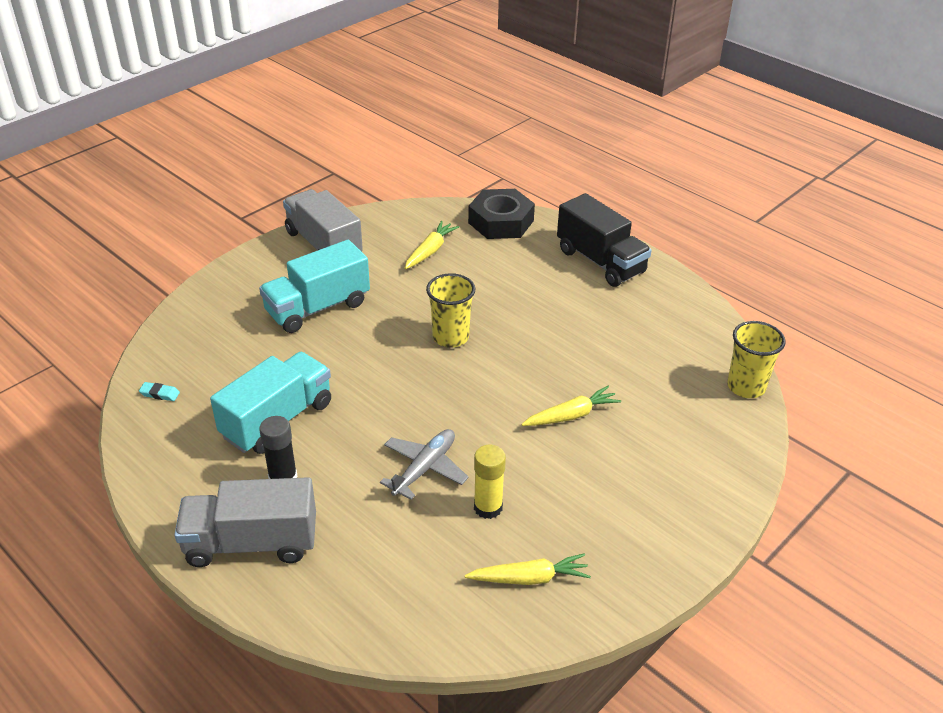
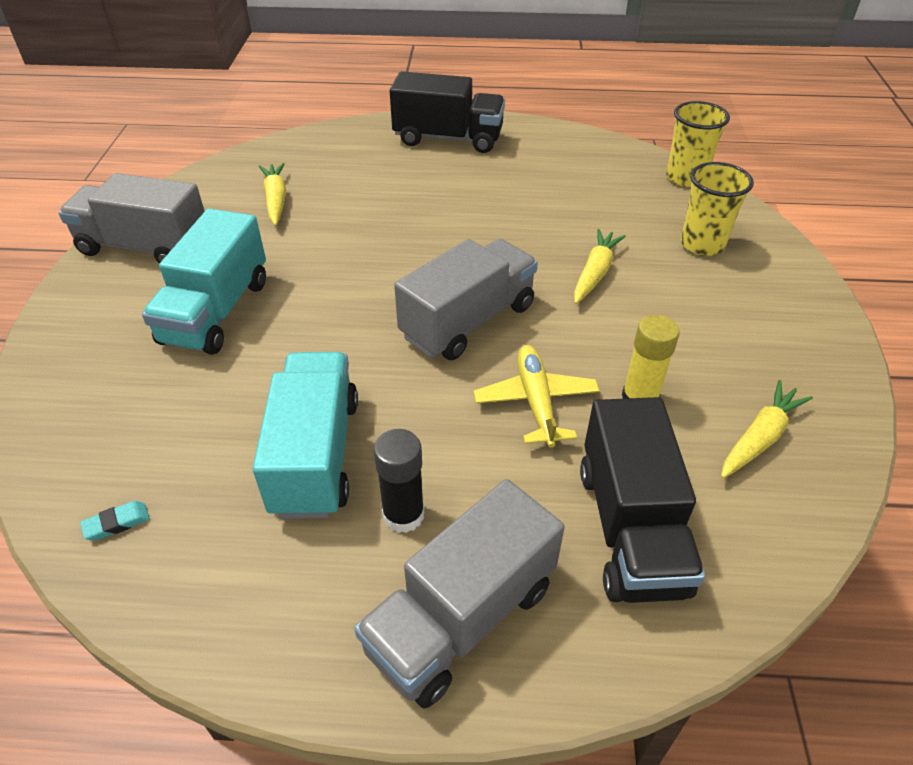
camera: 40 degrees left, 5 degrees up
(385, 567) = (630, 528): none -> black truck
(424, 468) = (536, 402): grey plane -> yellow plane
(447, 397) = (468, 321): none -> grey truck
(450, 337) = (398, 266): yellow cup -> yellow cup (702, 244)
(501, 222) = (315, 145): black nut -> none

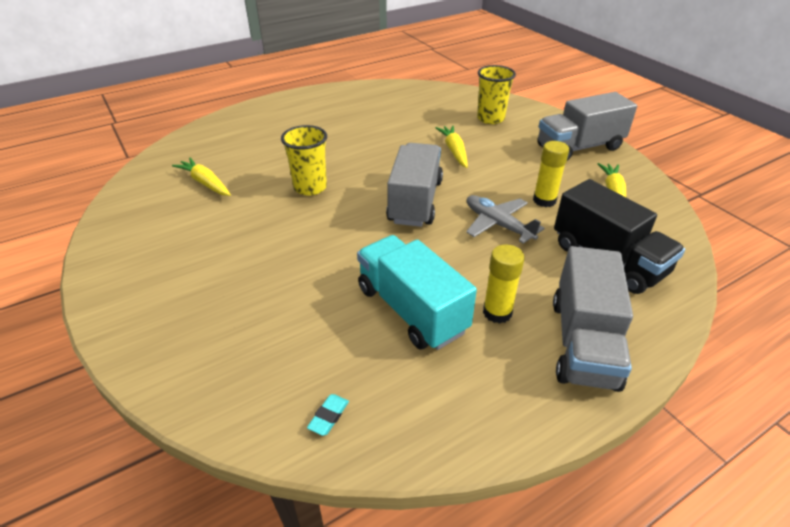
camera: 35 degrees left, 5 degrees down
(145, 247) = (134, 248): grey truck -> grey truck (579, 147)
(216, 311) = (243, 264): turquoise truck -> none
(403, 515) = (497, 312): black glue stick -> yellow glue stick
(448, 139) = (286, 111): black truck -> none
(536, 402) = (498, 224): yellow plane -> grey plane
(685, 178) = (446, 90): yellow cup -> yellow cup (310, 187)

